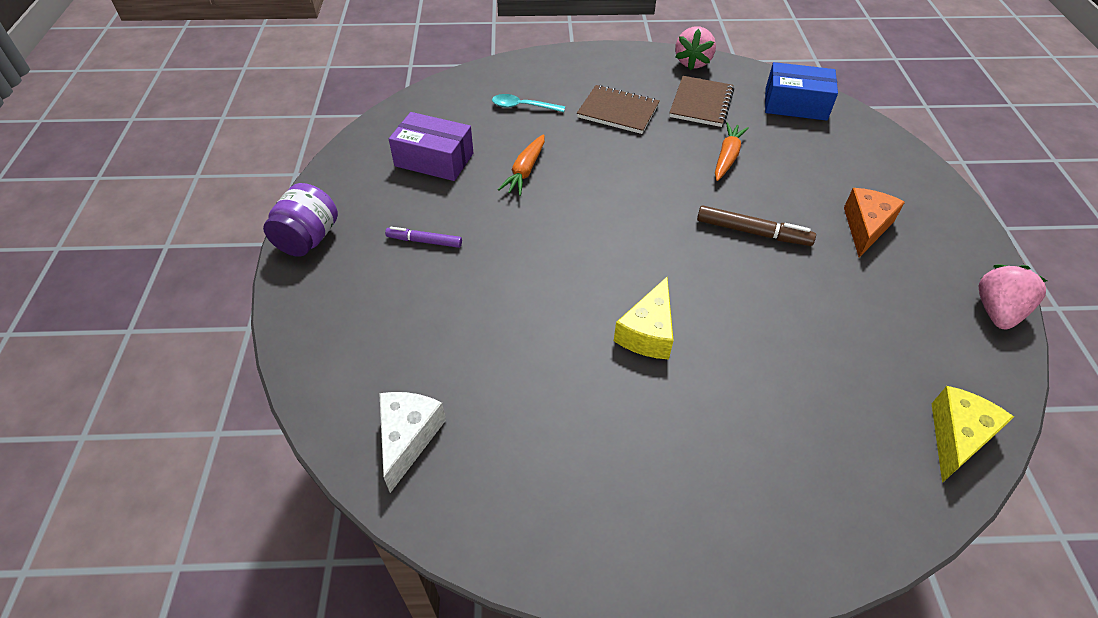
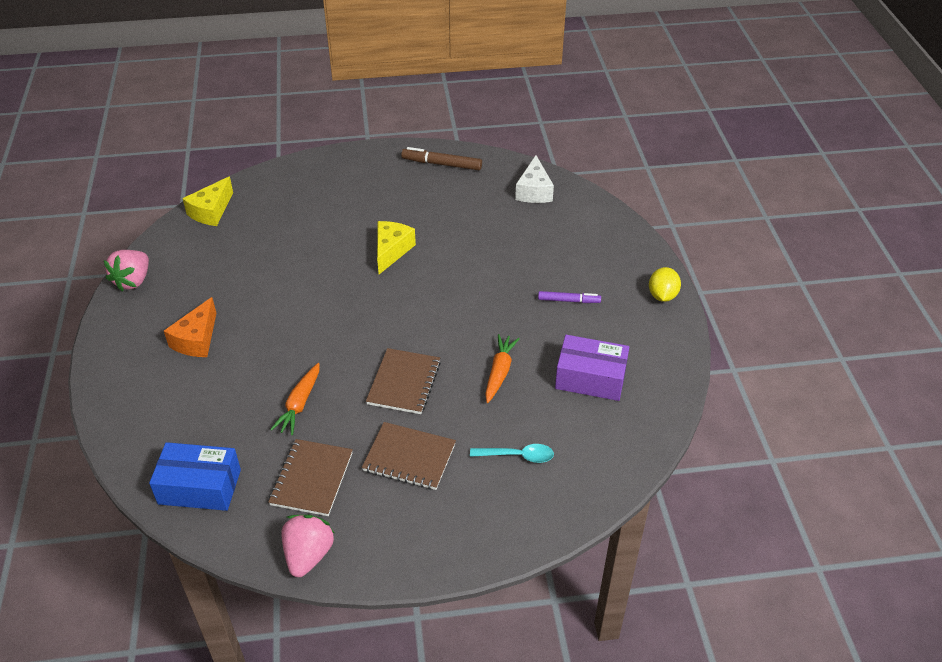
camera: 175 degrees right, 5 degrees down
(308, 239) = (662, 296): purple jar -> yellow lemon
(624, 168) = (404, 383): none -> brown notebook
(753, 232) = (296, 328): brown marker -> brown marker (442, 164)

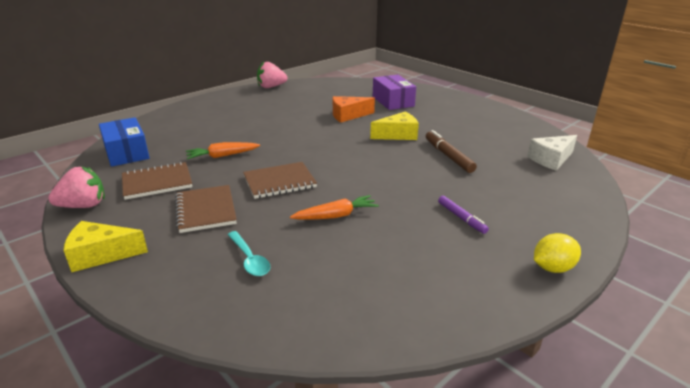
camera: 55 degrees right, 15 degrees down
(196, 339) = (245, 113): orange cheese -> orange cheese (348, 115)
(211, 211) = (349, 84): yellow cheese -> yellow cheese (101, 255)
(442, 164) = (507, 121): brown marker -> brown marker (448, 156)
(590, 378) = (385, 265): purple box -> purple box (393, 101)

